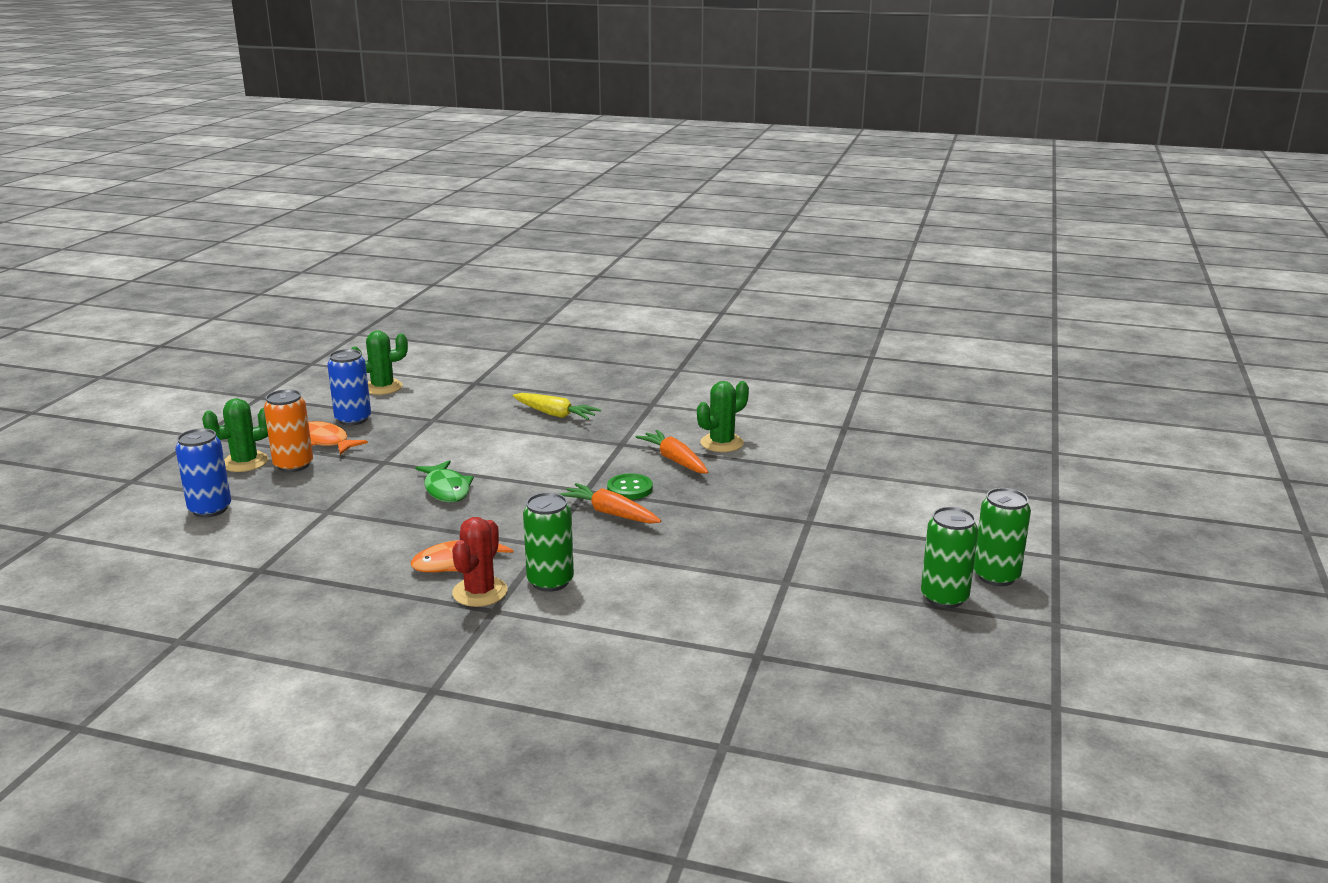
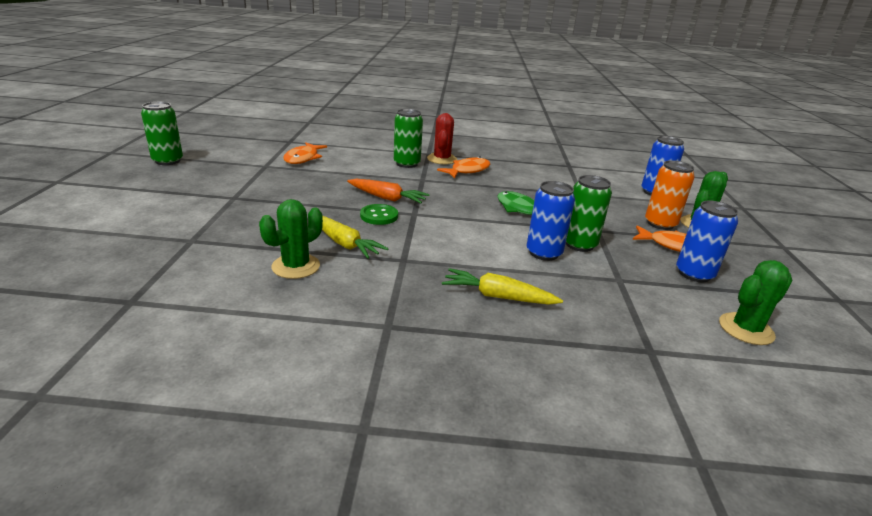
camera: 165 degrees right, 5 degrees up
(476, 442) = (543, 253): none -> blue can
(675, 460) = (344, 243): orange carrot -> yellow carrot
(726, 600) = (303, 158): none -> orange fish
(996, 576) = (119, 170): green can -> green can (579, 244)

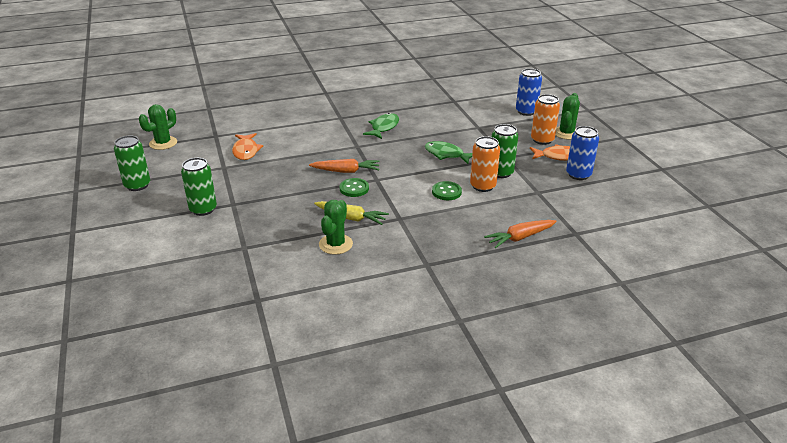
camera: 20 degrees left, 5 degrees up
(407, 164) = (332, 133): green can -> green can (203, 209)
(442, 159) = (355, 121): red cactus -> none
(467, 170) = (383, 127): orange fish -> green fish
(489, 247) = (446, 192): none -> green button
(498, 296) = (475, 226): yellow carrot -> none
(543, 253) = (483, 186): blue can -> orange can
(554, 331) = (520, 238): none -> orange carrot
(746, 329) = (619, 204): green cactus -> green cactus (163, 143)

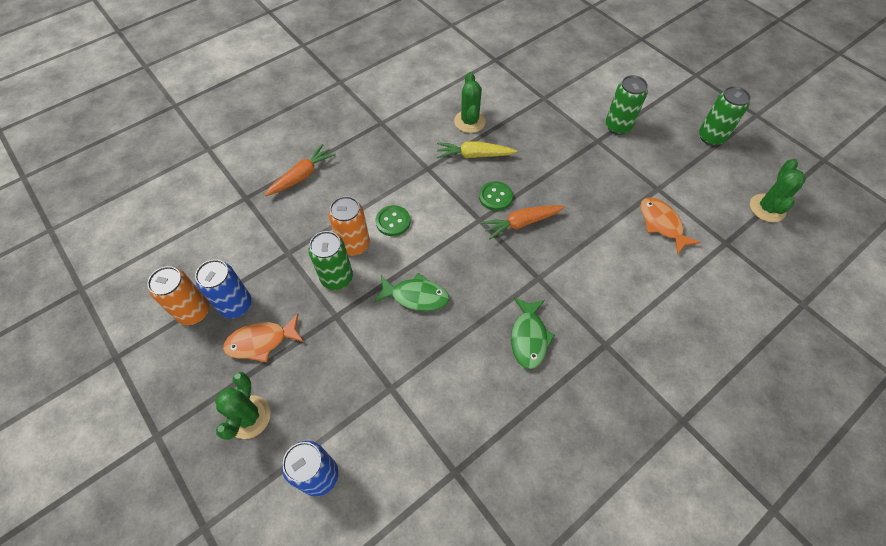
camera: 160 degrees right, 25 degrees up
(542, 140) = (287, 381): orange can -> orange can (194, 312)

